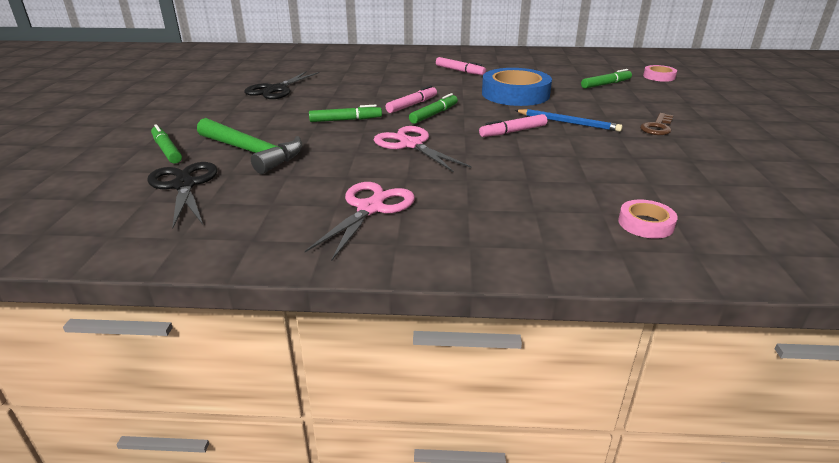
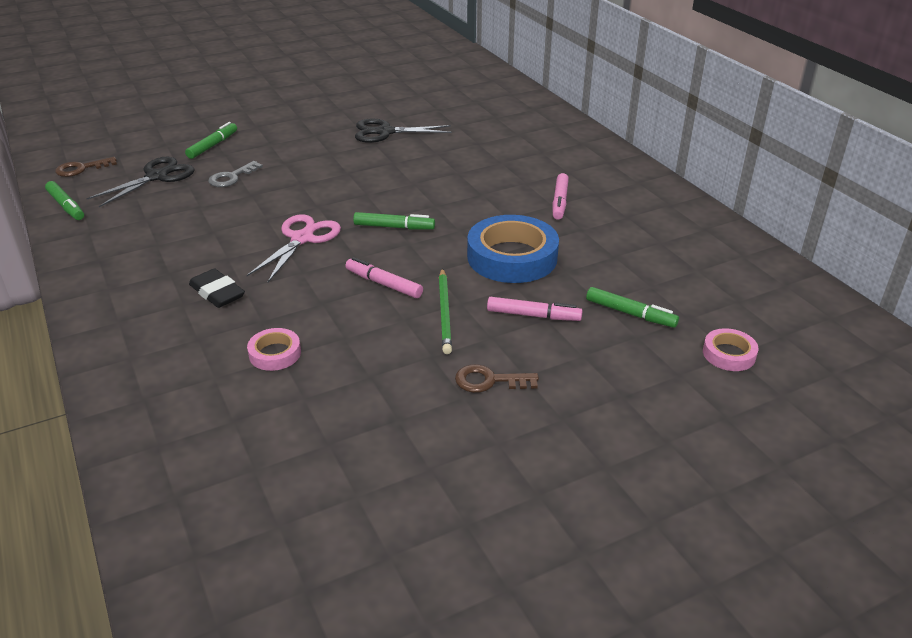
camera: 60 degrees right, 5 degrees up
(75, 226) = (81, 169): none -> brown key
(252, 152) = (232, 177): green hammer -> grey key
(345, 120) = (337, 189): green marker -> green marker (66, 206)
(370, 208) = (159, 260): pink scissors -> none
(412, 105) = (410, 208): pink marker -> pink marker (533, 315)
(464, 191) = (217, 293): none -> black eraser
(568, 122) = (445, 312): blue pencil -> green pencil
(645, 224) = (202, 407): pink tape -> pink tape (275, 353)

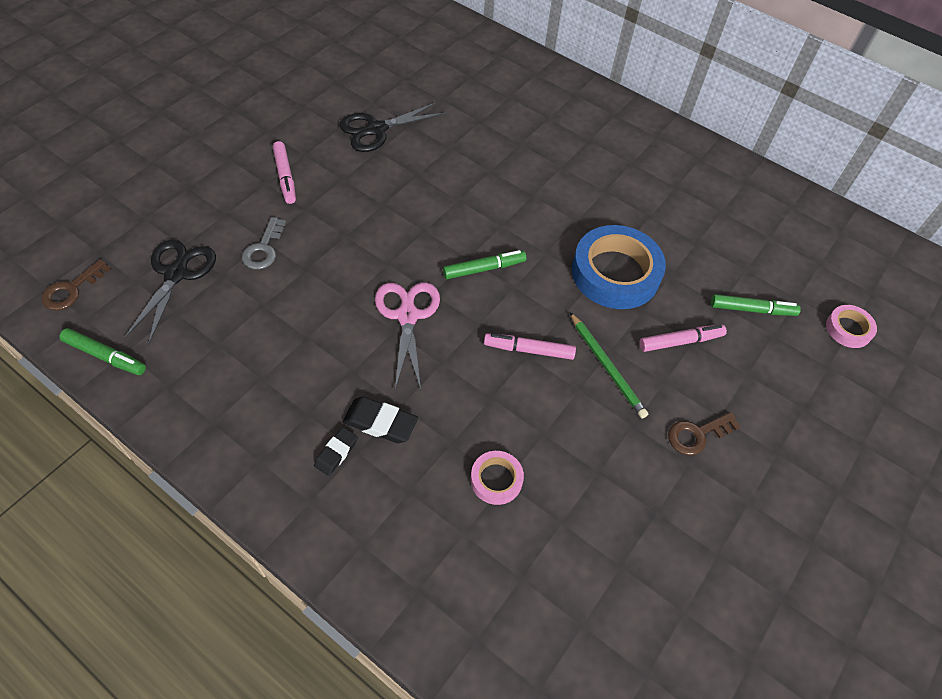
camera: 30 degrees left, 20 degrees up
(166, 300) = (336, 453): none -> black eraser
(213, 145) = (202, 204): green marker -> none
(560, 201) = (608, 184): pink marker -> pink marker (285, 177)

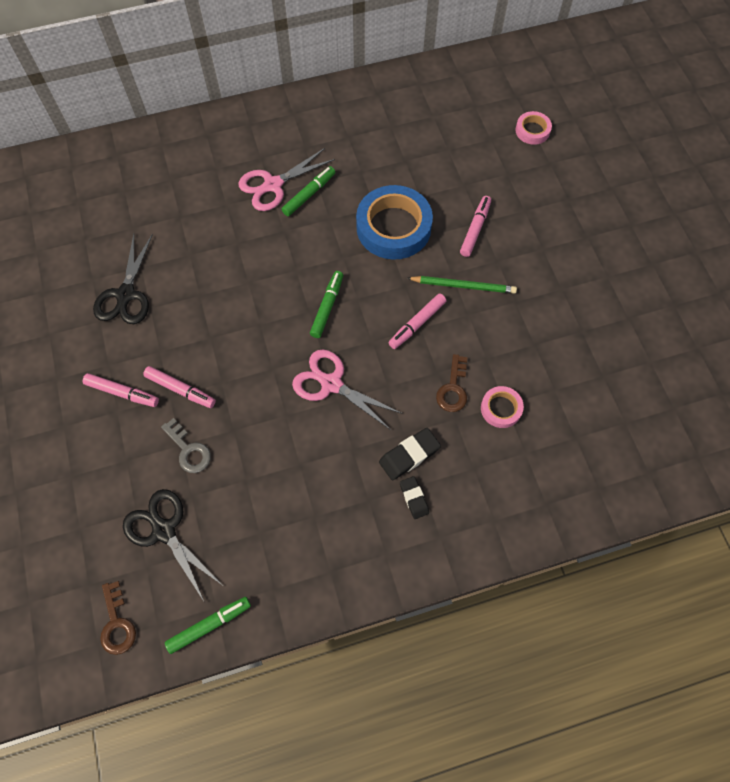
camera: 50 degrees left, 10 degrees up
(317, 212) = (181, 389): none -> pink marker
(570, 163) = (273, 185): none -> pink scissors
(697, 435) = (547, 270): brown key -> brown key (453, 388)
(752, 309) = (481, 170): green marker -> green marker (309, 194)

